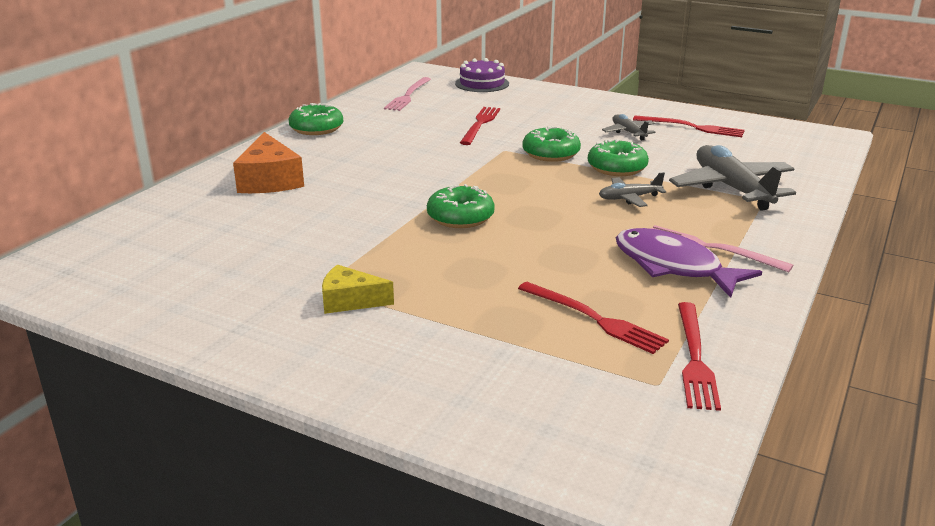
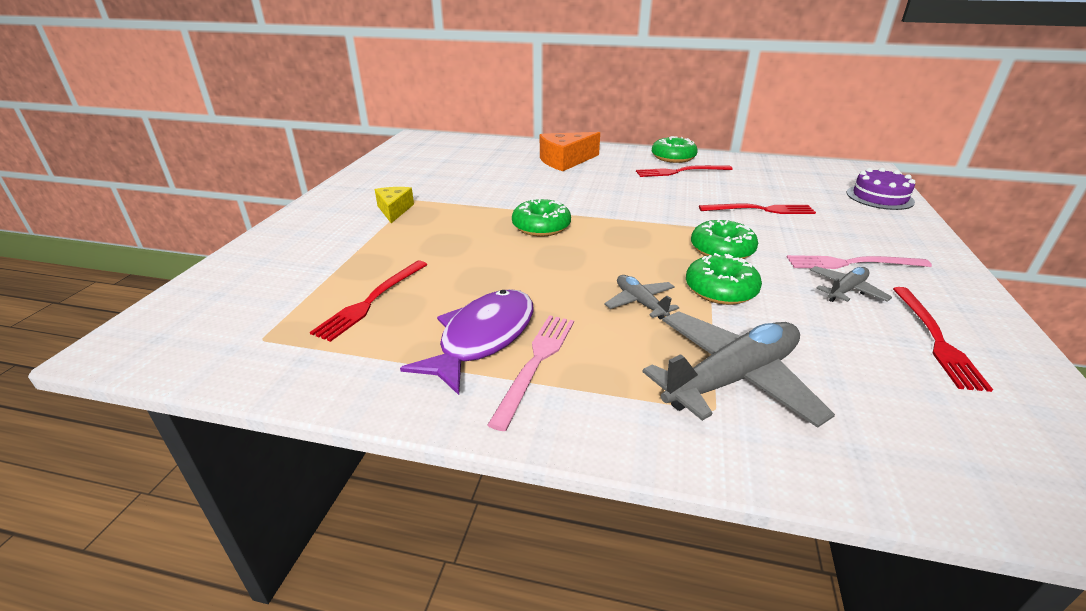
camera: 75 degrees right, 5 degrees up
(408, 95) = (792, 174): pink fork -> pink fork (852, 263)
(695, 358) = (299, 357): red fork -> red fork (680, 172)

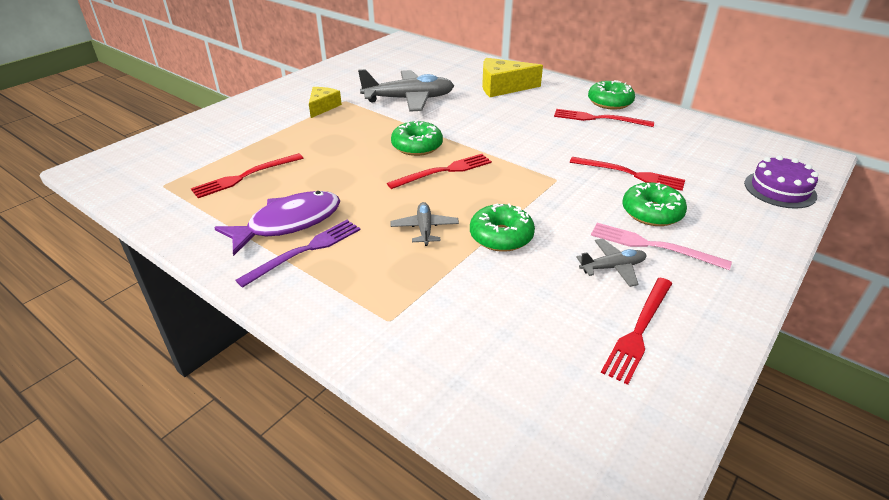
camera: 25 degrees right, 5 degrees up
(536, 363) = (305, 251): pink fork -> purple fork
(565, 161) = (503, 87): orange cheese -> yellow cheese
(595, 244) = (444, 171): none -> red fork
(722, 250) = (545, 203): green donut -> green donut (651, 213)
(732, 379) = (426, 304): grey plane -> grey plane (409, 99)

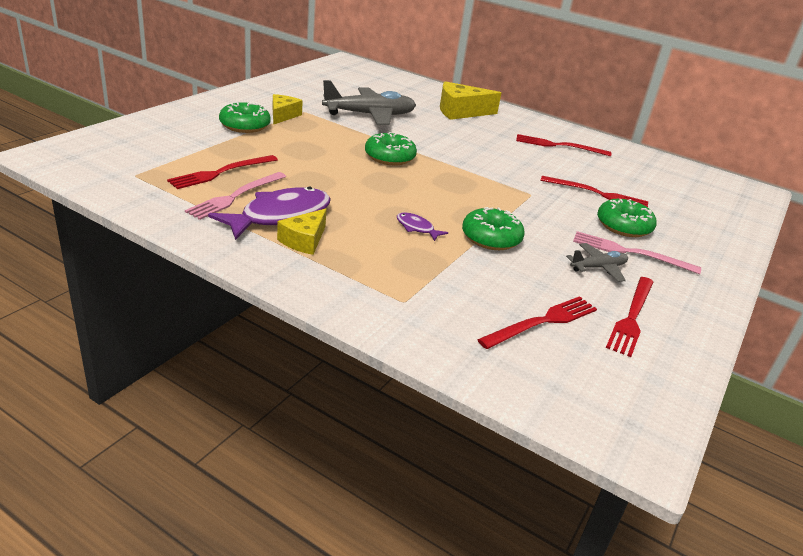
camera: 10 degrees left, 5 degrees down
(251, 203) = (236, 196): none -> pink fork
(305, 251) = (304, 240): purple fork -> yellow cheese
(424, 229) = (417, 228): grey plane -> purple fish
(444, 171) = (422, 180): red fork -> red fork (542, 322)
(610, 102) = (566, 132): green donut -> green donut (245, 126)
(780, 189) = (731, 214): purple cake -> none

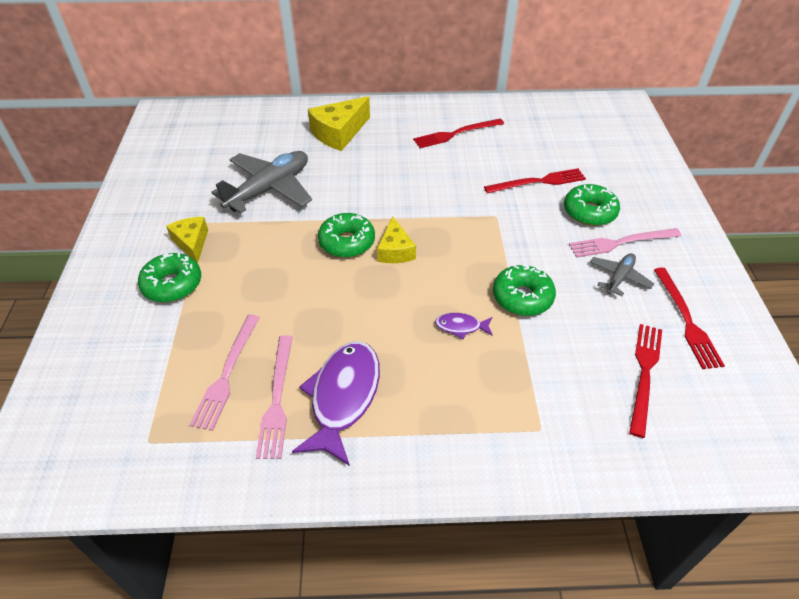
camera: 30 degrees left, 15 degrees up
(221, 172) = (227, 374): red fork -> pink fork
(304, 240) = (396, 414): yellow cheese -> yellow cheese (395, 251)

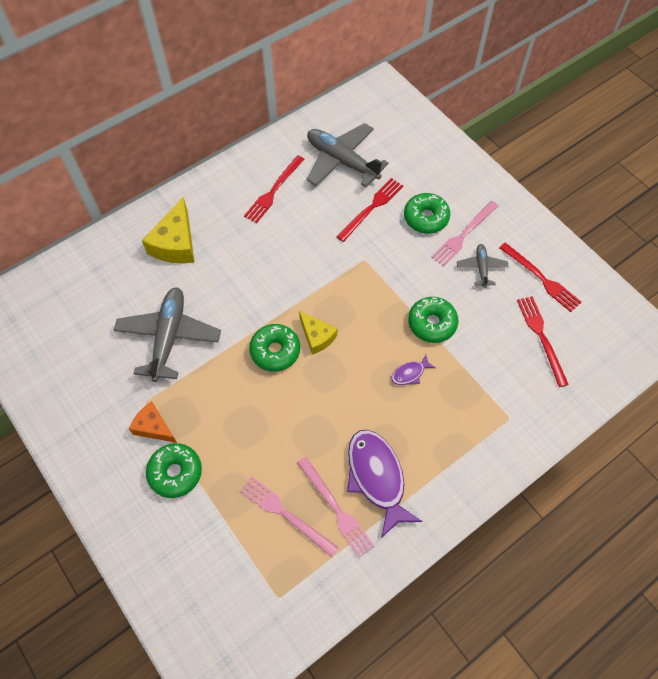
camera: 35 degrees left, 15 degrees up
(192, 243) = (154, 427): yellow cheese -> orange cheese
(227, 374) = (285, 514): pink fork -> pink fork turned 150 degrees clockwise
(539, 139) = (342, 161): none -> grey plane

